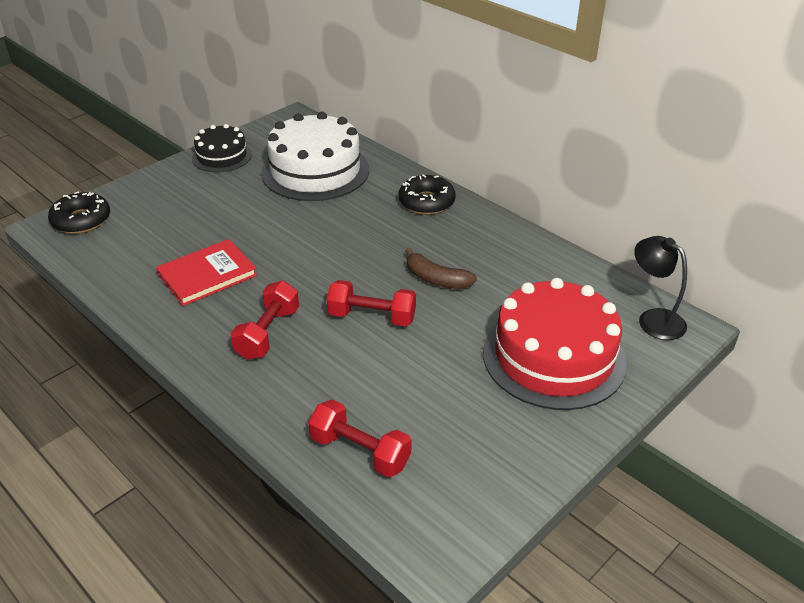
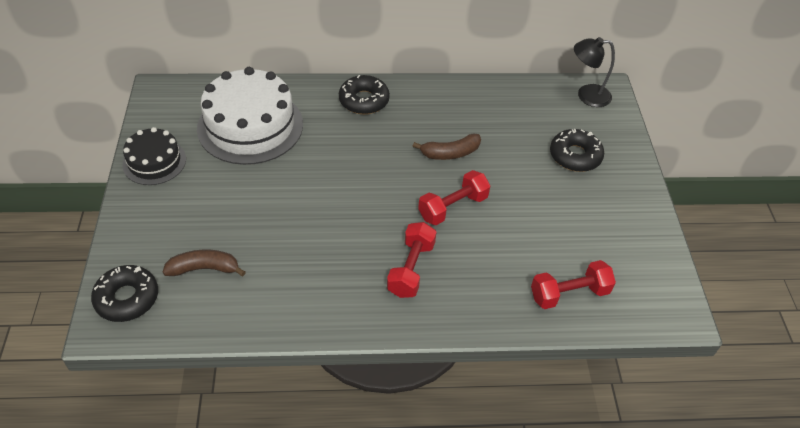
camera: 50 degrees left, 10 degrees up
(145, 234) = (204, 268): none -> brown banana
(207, 275) = (305, 262): red book -> none
(268, 333) = (411, 269): red dumbbell -> red dumbbell turned 45 degrees clockwise
(553, 357) = (575, 156): red cake -> black donut

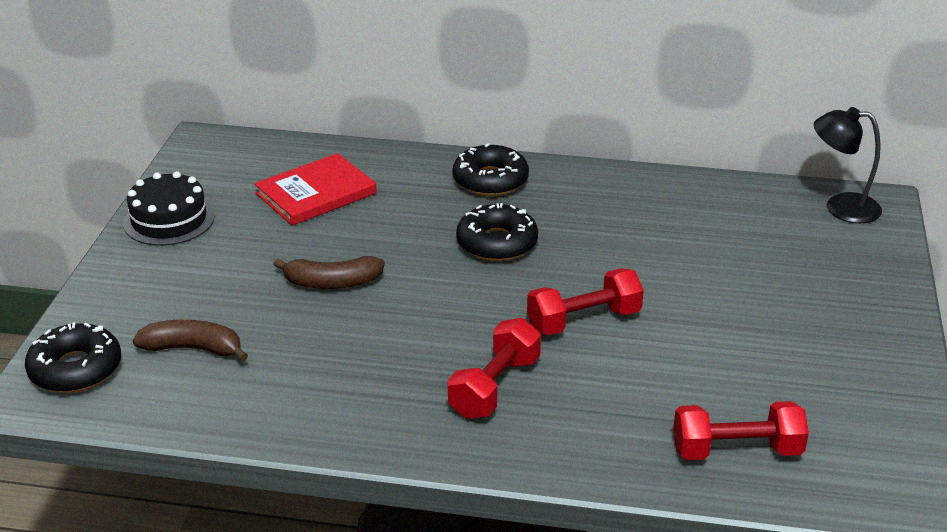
camera: 15 degrees right, 15 degrees down
(250, 126) = (316, 193): white cake -> red book
(450, 153) = (601, 255): brown banana -> brown banana (332, 283)
(575, 156) = (799, 279): black donut -> black donut (497, 243)

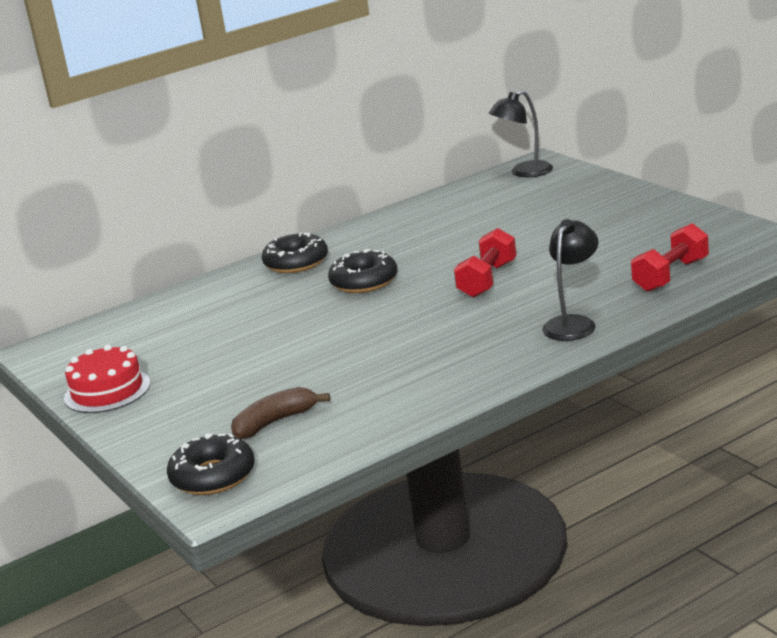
camera: 40 degrees left, 10 degrees down
(169, 220) = (107, 391): black cake -> red cake
(316, 193) = (189, 326): red book -> none
(332, 283) = (299, 350): brown banana -> none
(495, 387) = (499, 328): red dumbbell -> none
(555, 436) = (573, 323): none -> black lamp

